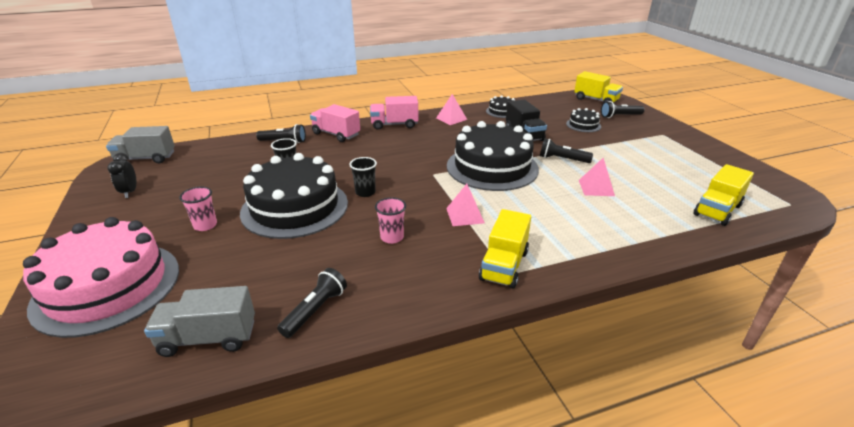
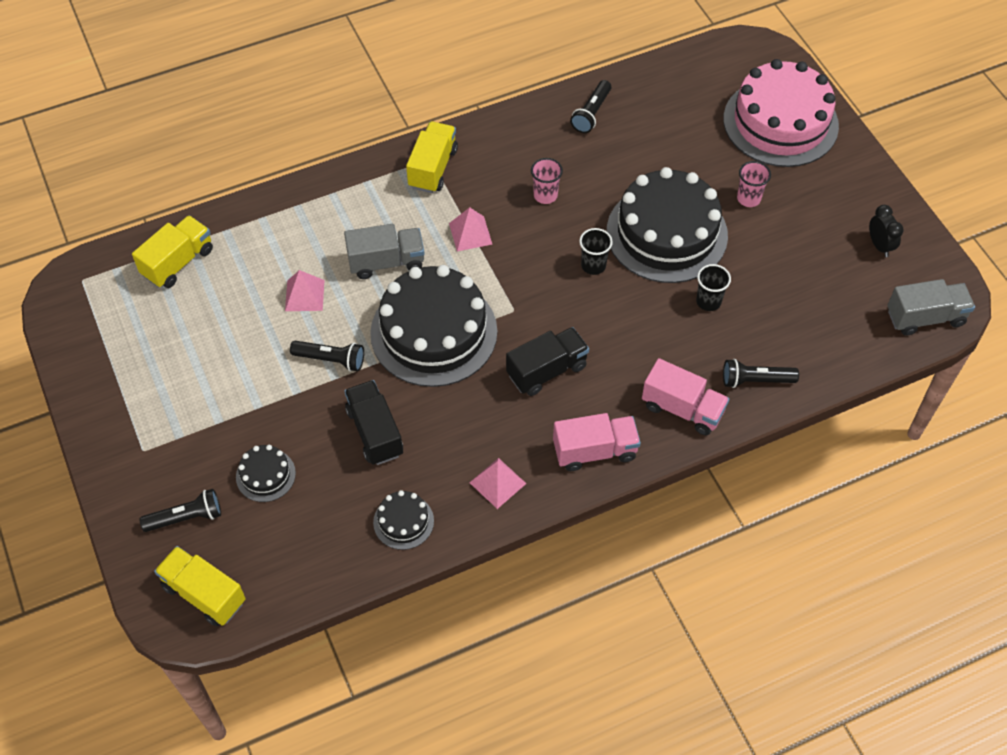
camera: 175 degrees right, 25 degrees up
(208, 338) = (663, 86): grey truck -> grey truck (386, 262)
(415, 150) = (547, 370): none -> black truck

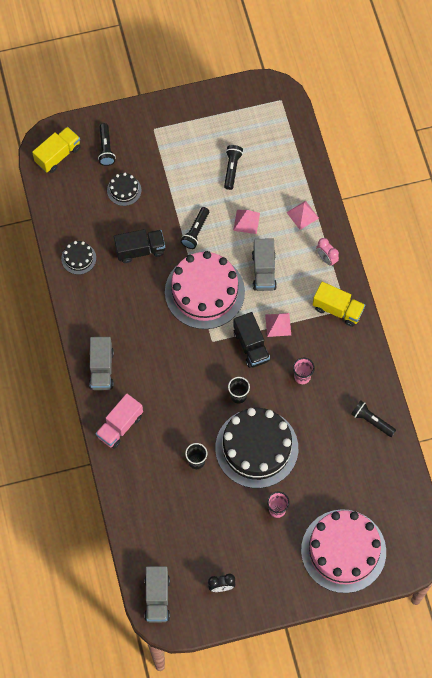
camera: 100 degrees right, 10 degrees up
(178, 262) = (285, 152): yellow truck -> none
(354, 190) = (326, 259): none -> pink clock
(434, 332) = (204, 292): black cake -> pink cake
(497, 483) = (92, 312): pink pyramid -> pink pyramid (302, 215)
(547, 370) = (163, 352): black truck -> black truck (251, 346)
(595, 451) = (101, 369): pink truck -> grey truck
(755, 380) = (131, 475): black flashlight -> black flashlight (232, 169)

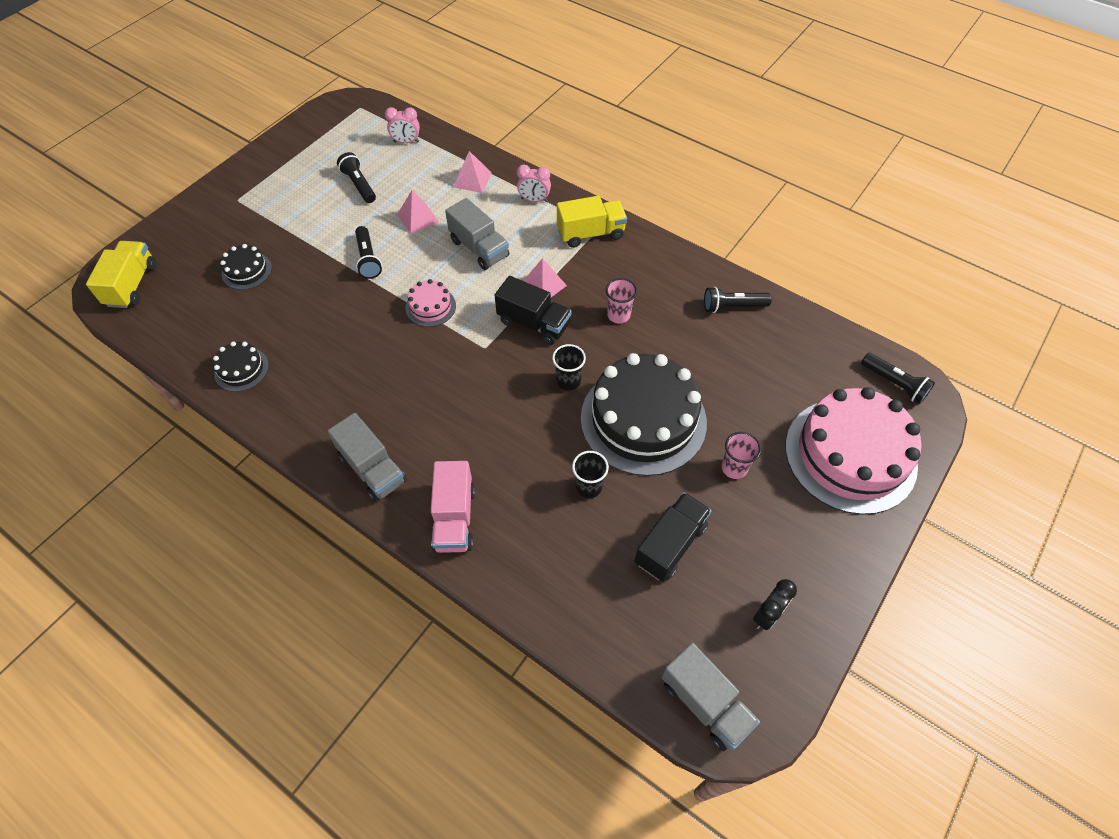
camera: 40 degrees left, 10 degrees down
(106, 148) = (191, 246): black flashlight -> black flashlight (894, 383)
(140, 250) = (316, 314): black truck -> black truck (670, 544)
(204, 292) = (430, 306): pink cake -> pink cake, size x0.44
(287, 153) = (406, 142): none -> pink clock

